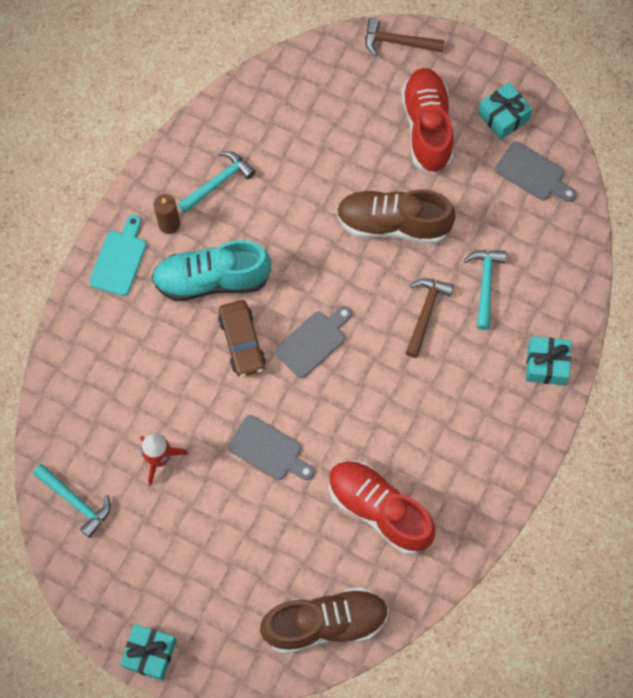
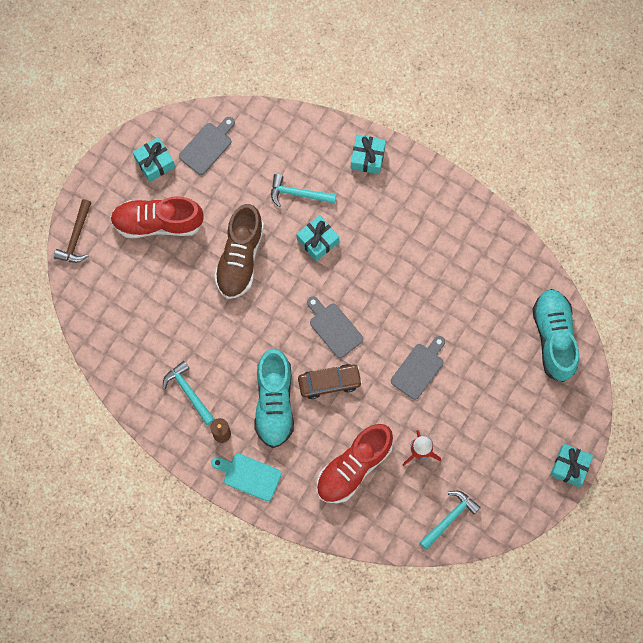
camera: 85 degrees left, 5 degrees up
(325, 623) = (554, 337): brown shoe -> turquoise shoe
(379, 510) = (471, 291): red shoe -> red shoe (353, 467)
(425, 313) = (317, 241): brown hammer -> turquoise gift

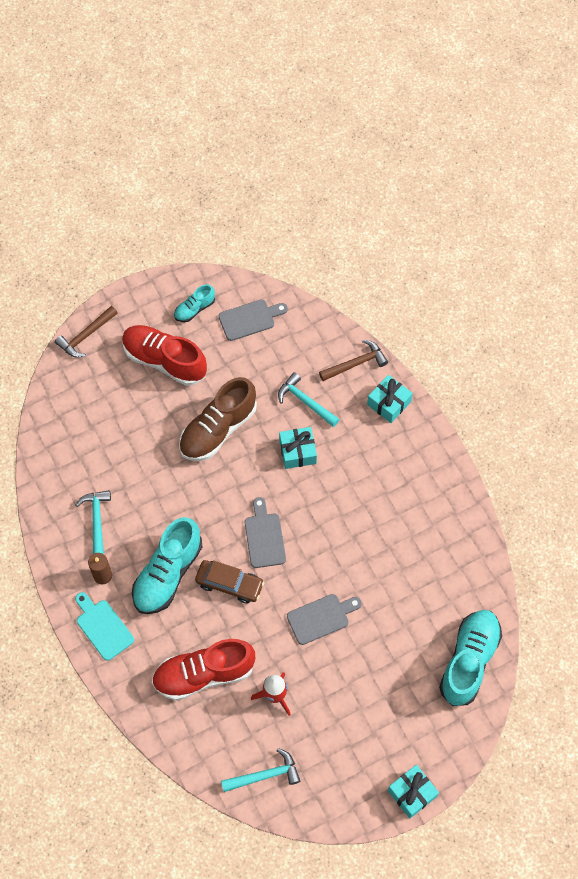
camera: 30 degrees right, 10 degrees down
(154, 162) = (194, 309): turquoise gift -> turquoise shoe
(320, 137) = (356, 363): none -> brown hammer

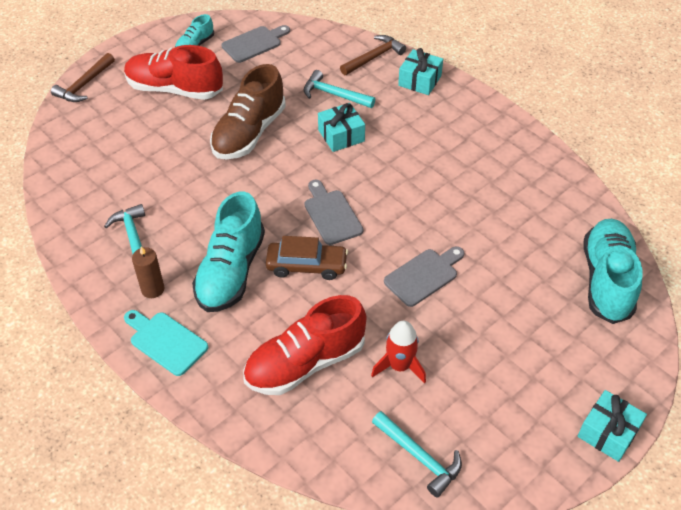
camera: 15 degrees left, 15 degrees down
(265, 775) = (419, 457): turquoise hammer -> turquoise hammer turned 75 degrees clockwise

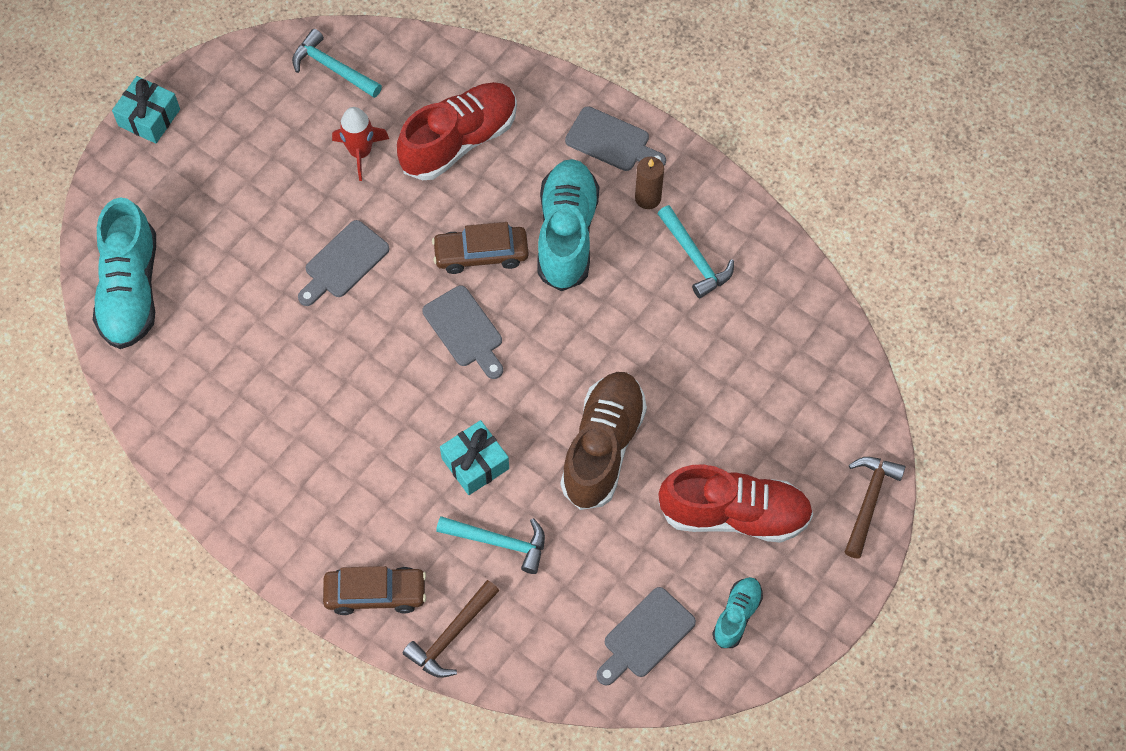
camera: 170 degrees right, 15 degrees up
(165, 341) = (612, 141): turquoise cutting board -> grey cutting board
(419, 80) = (375, 594): turquoise gift -> brown car

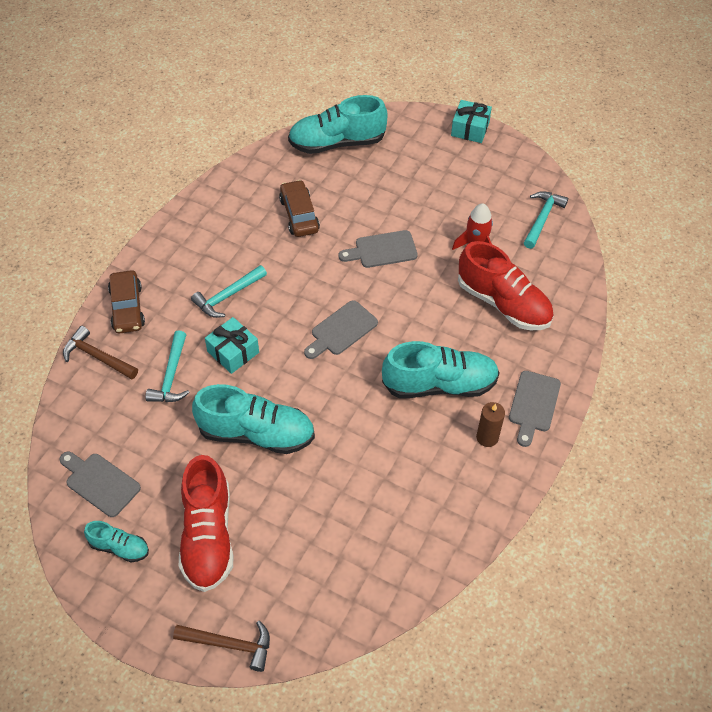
camera: 80 degrees right, 10 degrees down
(343, 263) = (382, 250): grey cutting board -> grey cutting board turned 45 degrees counterclockwise
(481, 254) = (408, 331): brown car -> brown car (299, 215)
(603, 447) = (256, 433): brown shoe -> turquoise shoe
(695, 258) = (439, 479): turquoise hammer -> turquoise hammer (227, 296)

